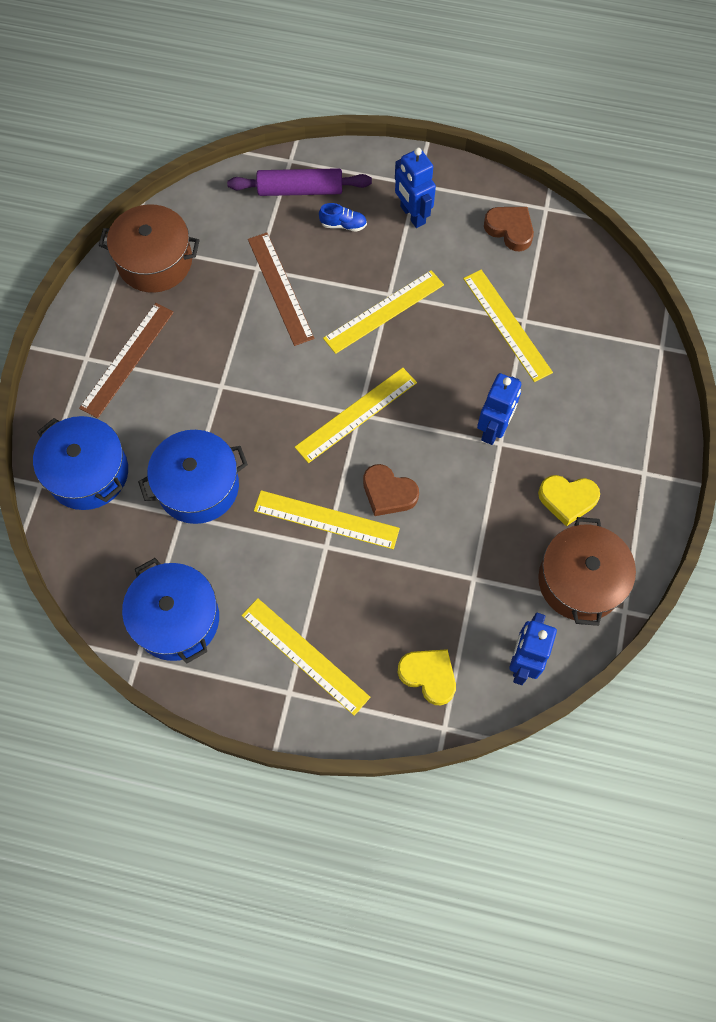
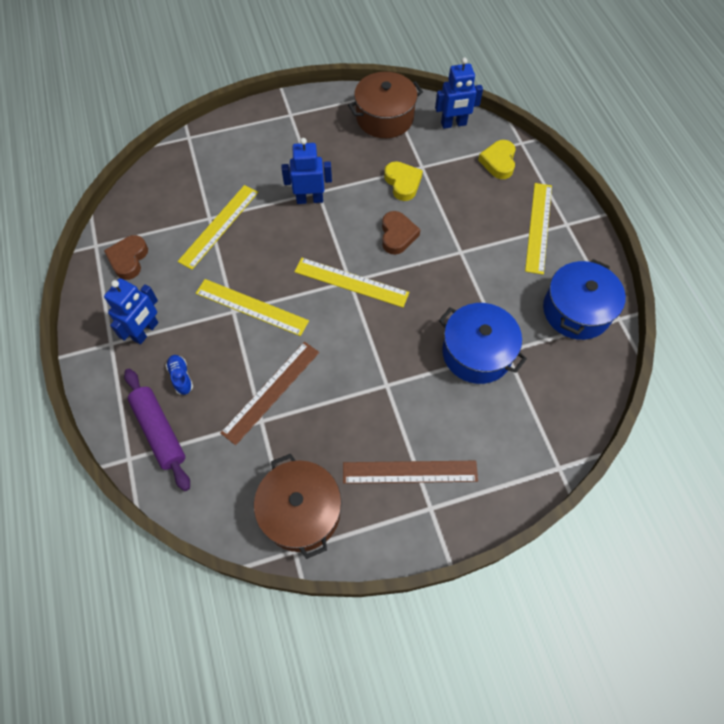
camera: 120 degrees left, 5 degrees down
(88, 473) = (523, 437): blue pot -> none
(326, 519) = (442, 261): yellow ruler -> none
(567, 499) = (335, 143): yellow heart -> yellow heart (403, 183)

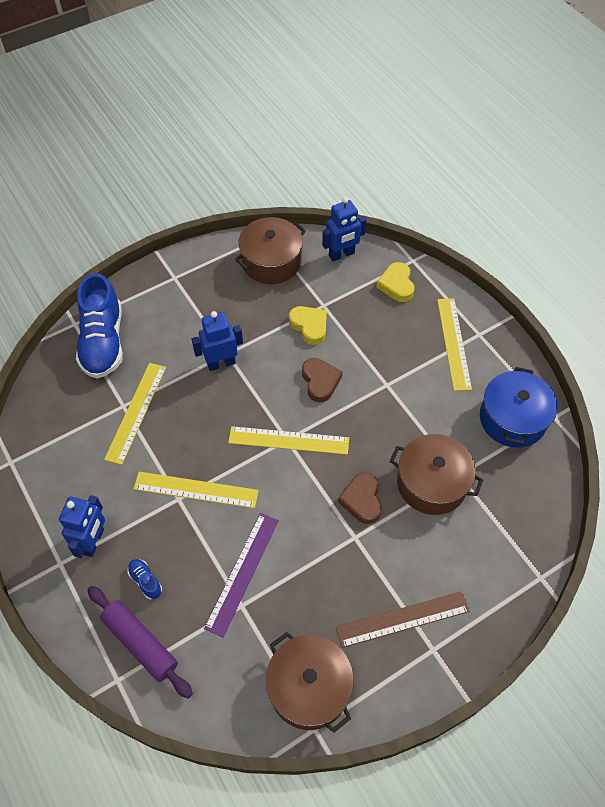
camera: 15 degrees left, 5 degrees down
(128, 259) = (51, 469): brown heart -> brown heart (362, 500)
(209, 158) = (103, 342): none -> blue shoe
(271, 392) = (242, 573): brown ruler -> purple ruler
(477, 352) = (432, 483): blue pot -> brown pot

